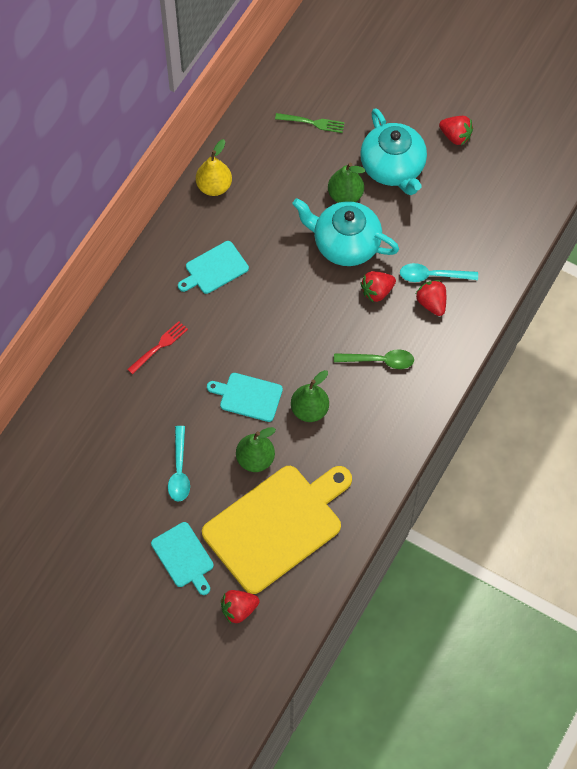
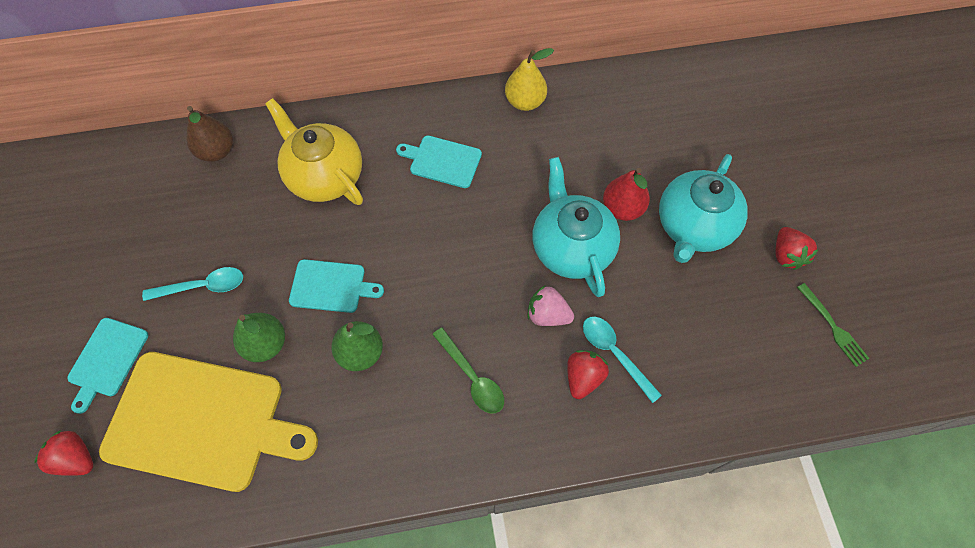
camera: 50 degrees right, 0 degrees up
(74, 399) = (217, 151): none -> brown pear
(159, 346) = (324, 176): red fork -> yellow teapot
(179, 471) = (203, 286): turquoise spoon -> turquoise spoon turned 150 degrees counterclockwise
(248, 396) = (331, 286): turquoise cutting board -> turquoise cutting board turned 120 degrees clockwise
(312, 123) = (666, 127): green fork -> green fork (833, 327)
(345, 195) = (622, 208): green pear -> red pear
(377, 291) = (547, 315): red strawberry -> pink strawberry

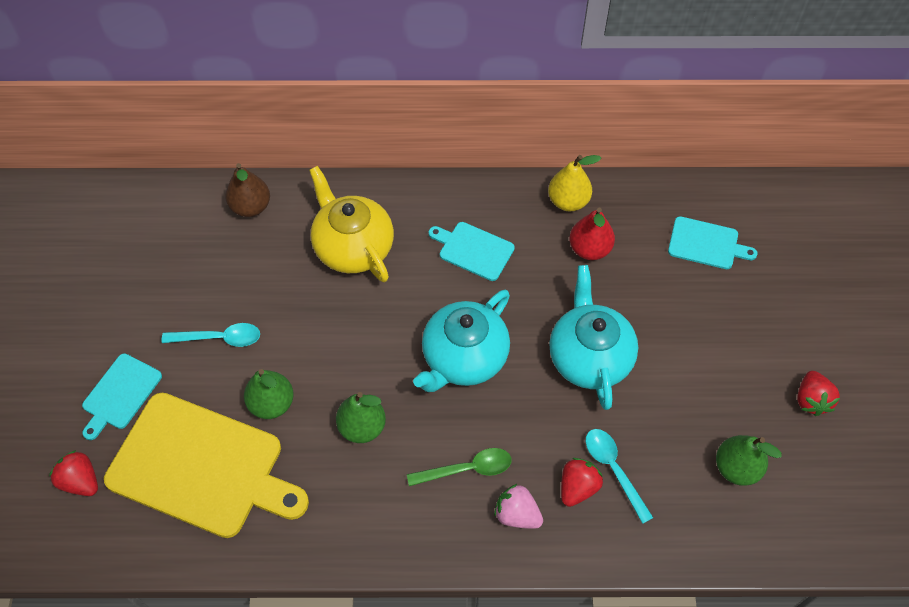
camera: 10 degrees right, 5 degrees down
(331, 286) = (343, 358): turquoise cutting board -> turquoise cutting board (706, 244)
(472, 377) = (467, 469): green spoon -> green spoon turned 75 degrees counterclockwise
(547, 315) = (553, 420): pink strawberry -> pink strawberry (517, 514)
(622, 208) = (649, 326): red pear -> red pear (589, 249)
(693, 227) = (719, 356): turquoise teapot -> turquoise teapot (464, 358)
(730, 332) = (736, 468): none -> green pear
(833, 327) = (844, 480): green fork -> none

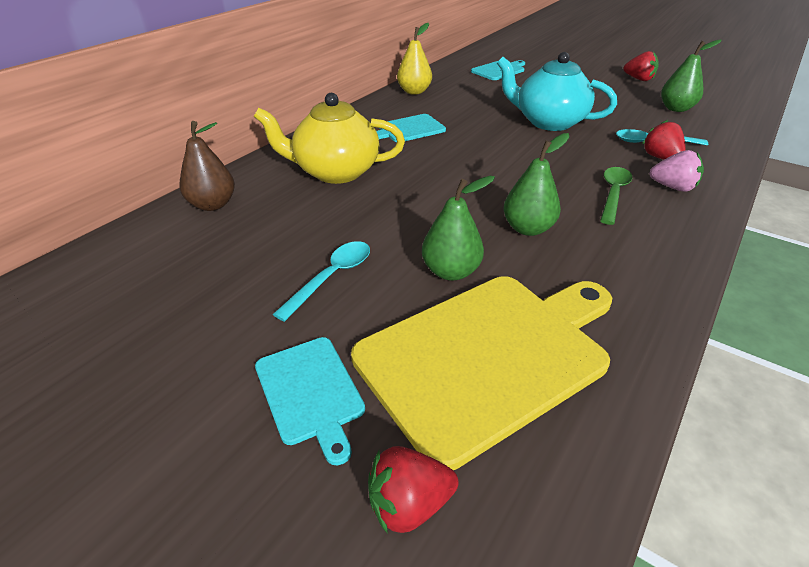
camera: 55 degrees left, 20 degrees down
(464, 358) = (502, 162): turquoise teapot -> none
(517, 514) = (672, 187): pink strawberry -> pink strawberry turned 135 degrees counterclockwise
(589, 249) = (461, 97): red pear -> none

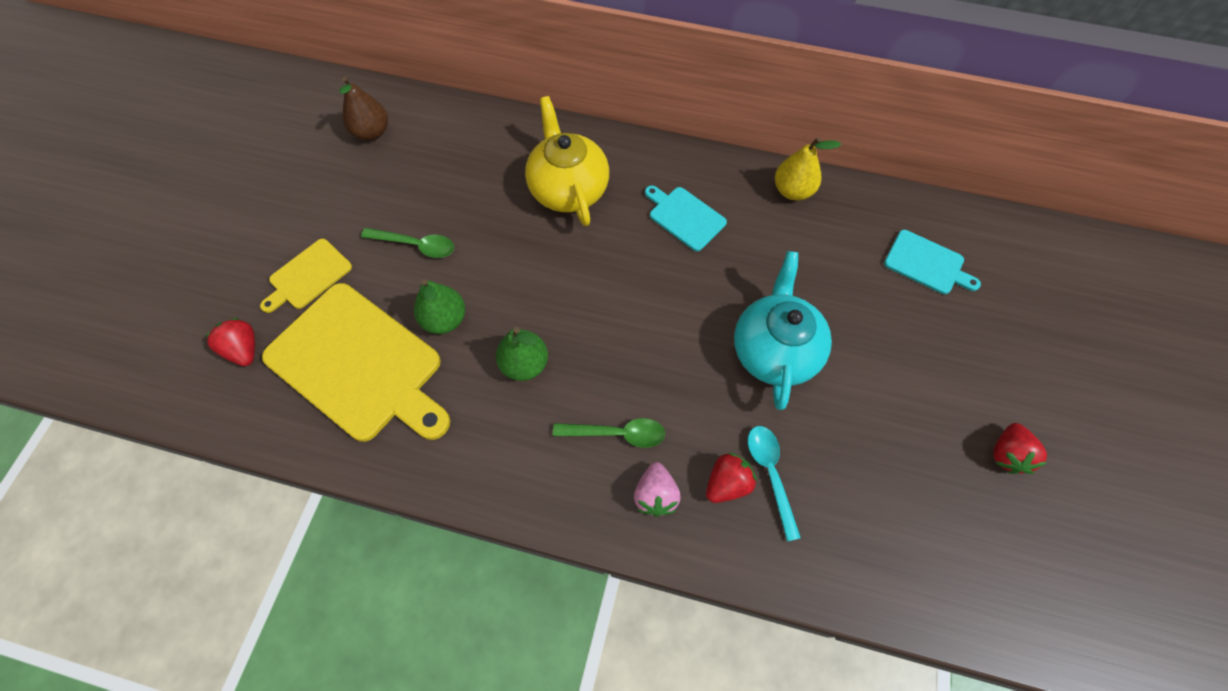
camera: 70 degrees right, 25 degrees up
(213, 205) = (484, 131): brown pear -> brown pear (372, 132)
(310, 392) = (308, 276): turquoise cutting board -> yellow cutting board
(332, 277) = (416, 245): turquoise spoon -> green spoon
(676, 109) = (906, 507): green pear -> none

